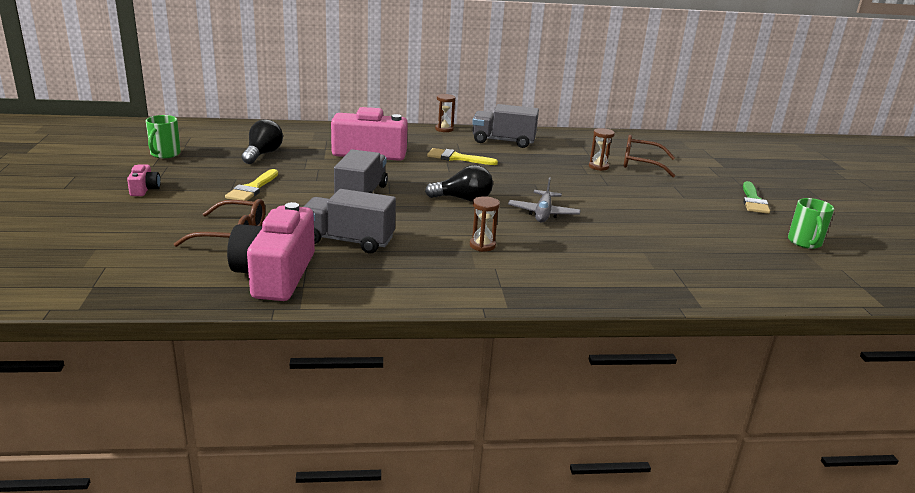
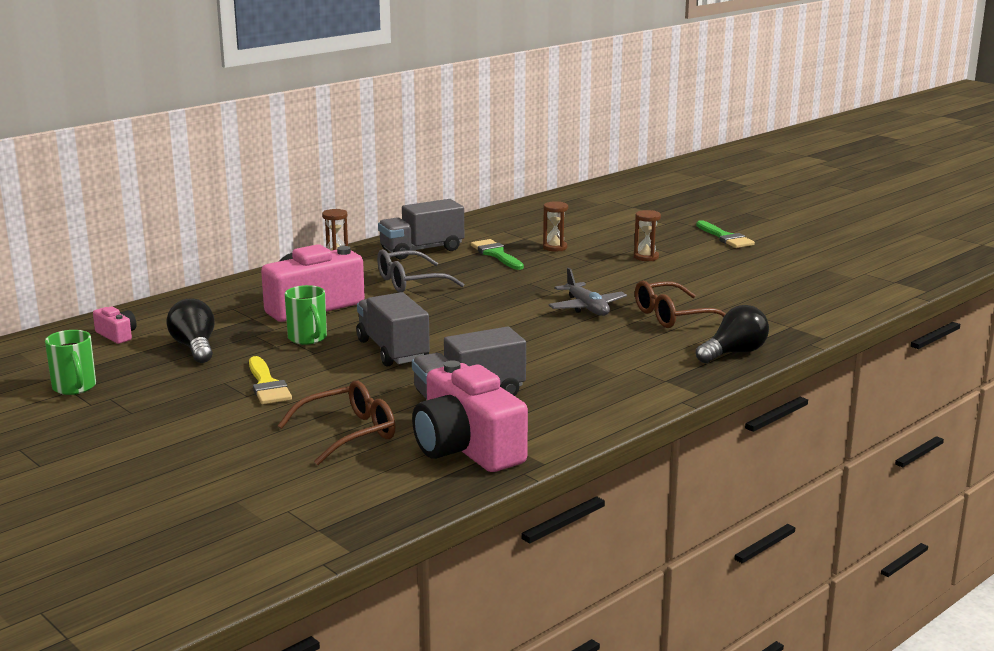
camera: 35 degrees left, 5 degrees down
(144, 189) = (145, 430): pink camera -> pink camera (117, 335)
(457, 158) = (410, 282): yellow brush -> grey glasses
(463, 199) = (495, 320): black light bulb -> black light bulb (734, 353)
(482, 245) = (590, 354): brown hourglass -> brown hourglass (646, 257)
(548, 158) = (496, 254): none -> green brush
(641, 164) = (585, 232): brown glasses -> brown glasses (672, 316)
(805, 242) = (812, 261): green mug -> green mug (308, 338)

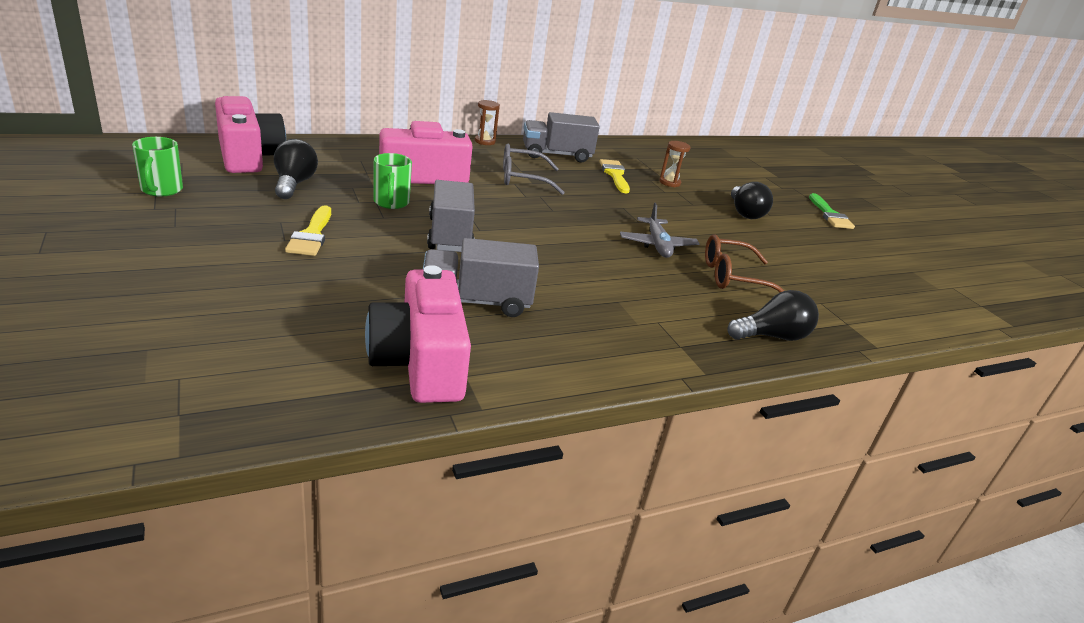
camera: 15 degrees right, 10 degrees up
(117, 335) = (248, 156): pink camera -> pink camera, size x2.25
(348, 433) = (328, 307): brown glasses -> none
(496, 254) = (615, 175): green brush -> yellow brush
(646, 257) = (745, 213): brown hourglass -> black light bulb

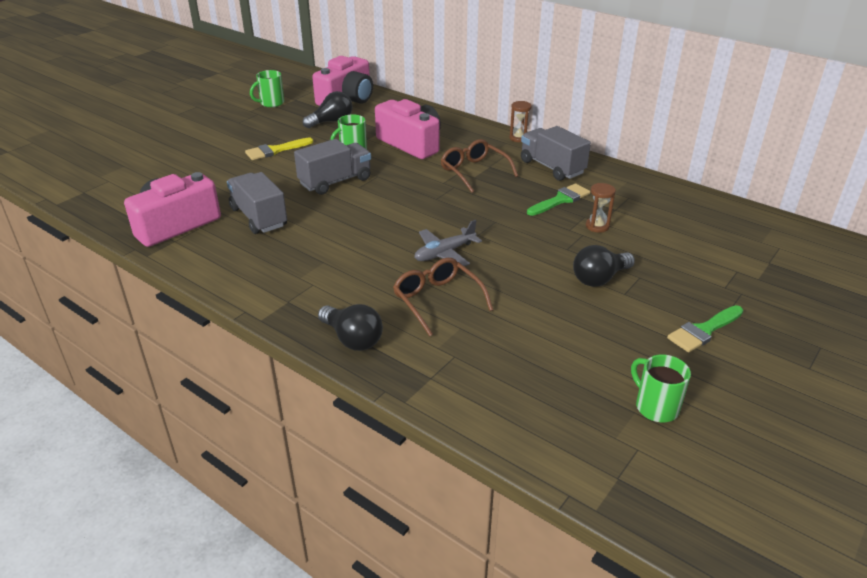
camera: 65 degrees right, 5 degrees up
(523, 178) = (474, 171): grey glasses -> brown glasses
(615, 175) = (561, 200): yellow brush -> green brush
(909, 263) = (655, 406): none -> green mug

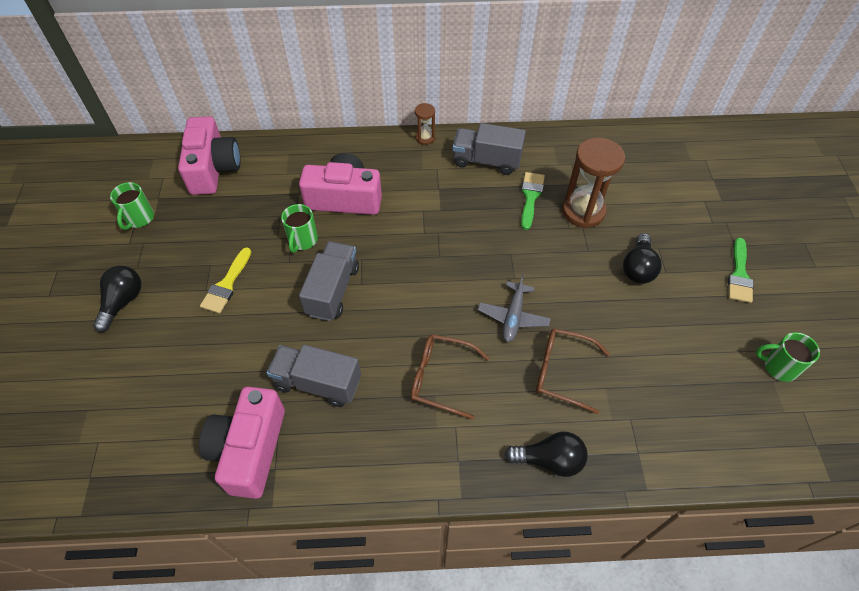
camera: 40 degrees left, 20 degrees up
(331, 122) = (235, 211): black light bulb -> black light bulb (123, 302)
(474, 171) = (434, 203): brown glasses -> brown glasses (440, 378)
(597, 226) = (583, 211): brown hourglass -> brown hourglass, size x2.02

